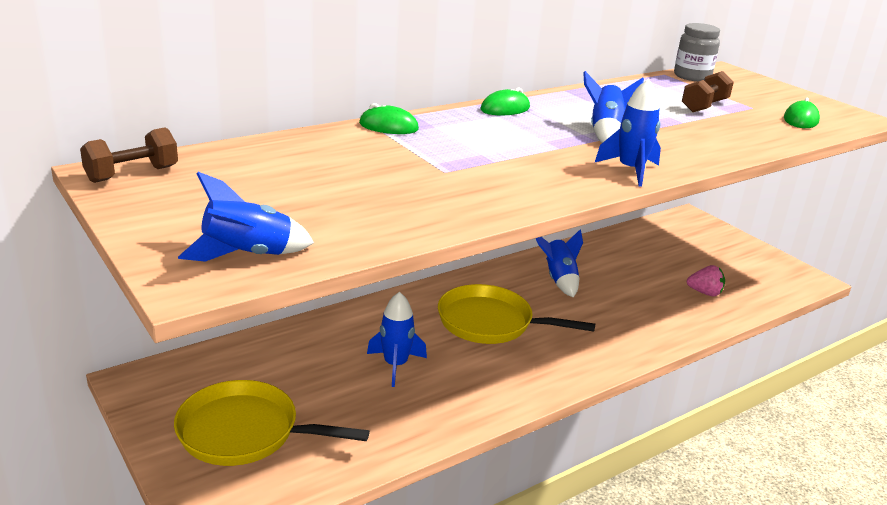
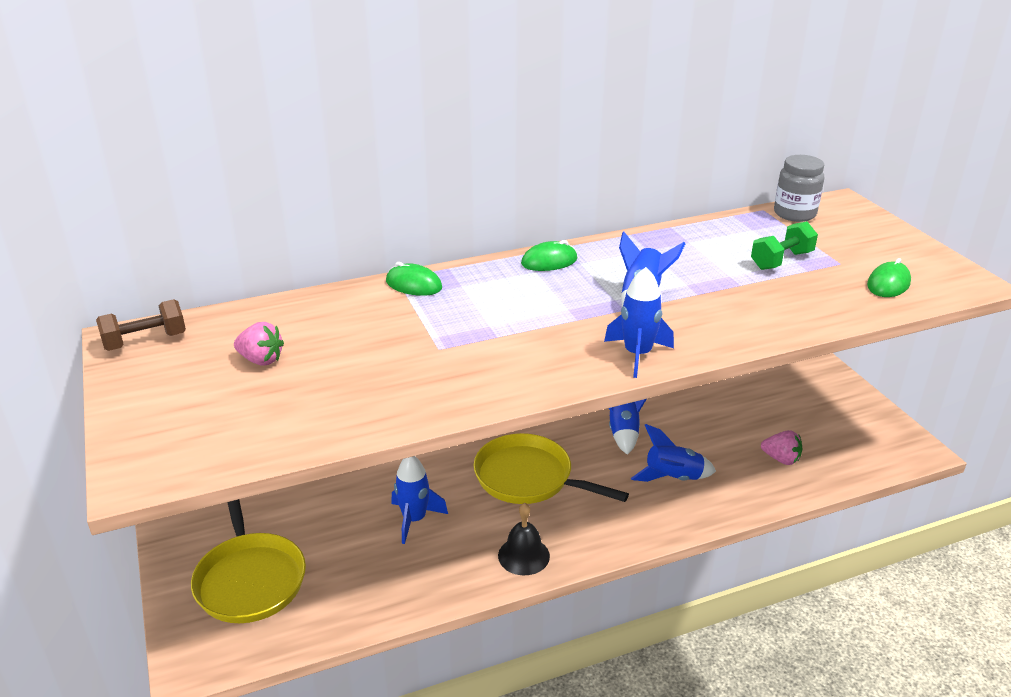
camera: 15 degrees right, 5 degrees up
(245, 432) = (250, 579): yellow pan -> yellow pan turned 135 degrees counterclockwise
(247, 255) = (201, 447): blue rocket -> blue rocket (673, 478)
(269, 185) = (261, 360): none -> pink strawberry
(514, 386) = (523, 555): none -> black bell
(704, 106) = (781, 260): brown dumbbell -> green dumbbell

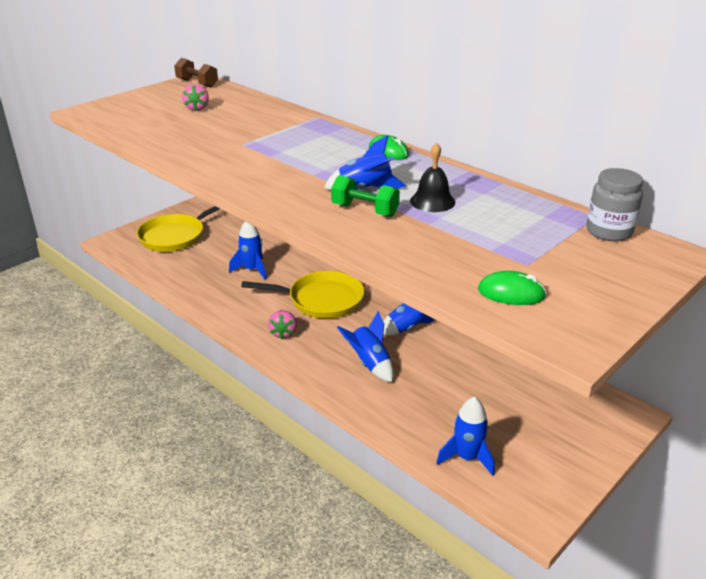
camera: 65 degrees right, 0 degrees up
(413, 285) = (313, 122): green mouse -> none
(523, 555) = (243, 317): black bell -> black bell (432, 201)
(528, 478) = (321, 300): yellow pan -> yellow pan turned 90 degrees clockwise
(637, 355) = (281, 200): blue rocket -> blue rocket (467, 457)
(781, 260) = (497, 236): green dumbbell -> green dumbbell (365, 210)
(781, 459) = (442, 419): pink strawberry -> pink strawberry (283, 333)

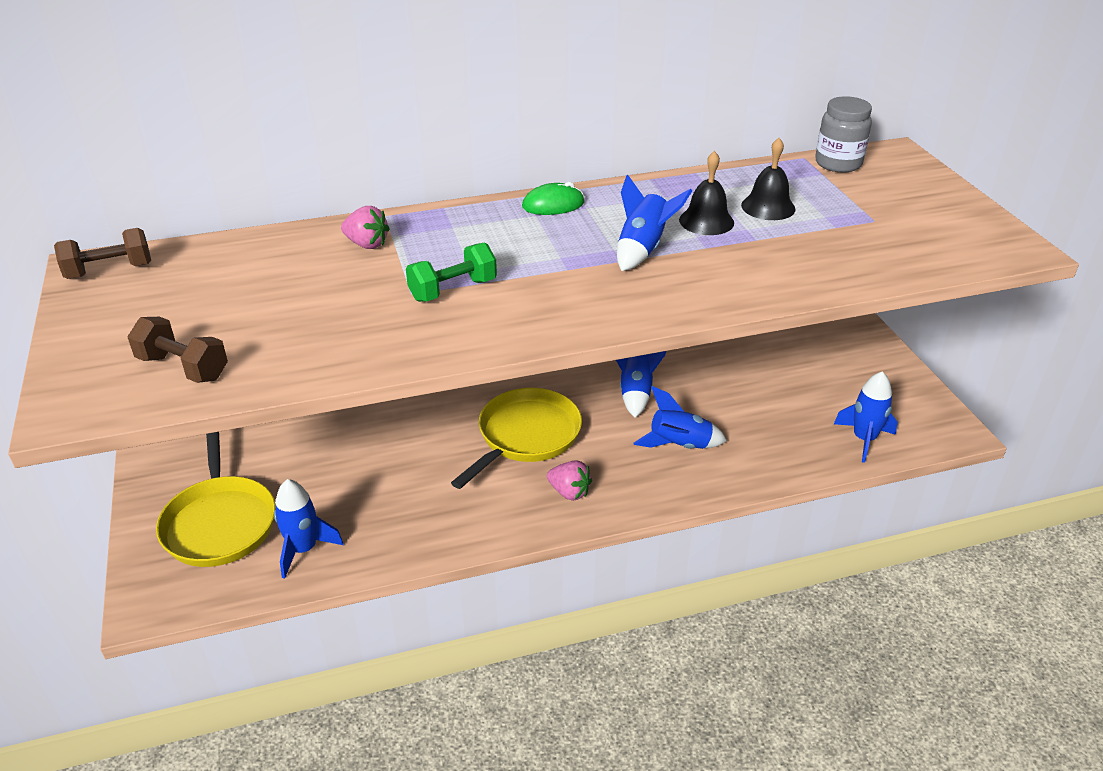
camera: 60 degrees left, 5 degrees up
(130, 119) = (183, 367): none -> brown dumbbell
(197, 108) = (223, 296): pink strawberry -> pink strawberry (367, 244)
(252, 270) = (398, 472): blue rocket -> blue rocket (304, 549)
(365, 210) = (695, 265): green dumbbell -> green dumbbell (453, 290)
(486, 218) = (768, 207): none -> black bell
(511, 293) = (922, 246): green mouse -> none

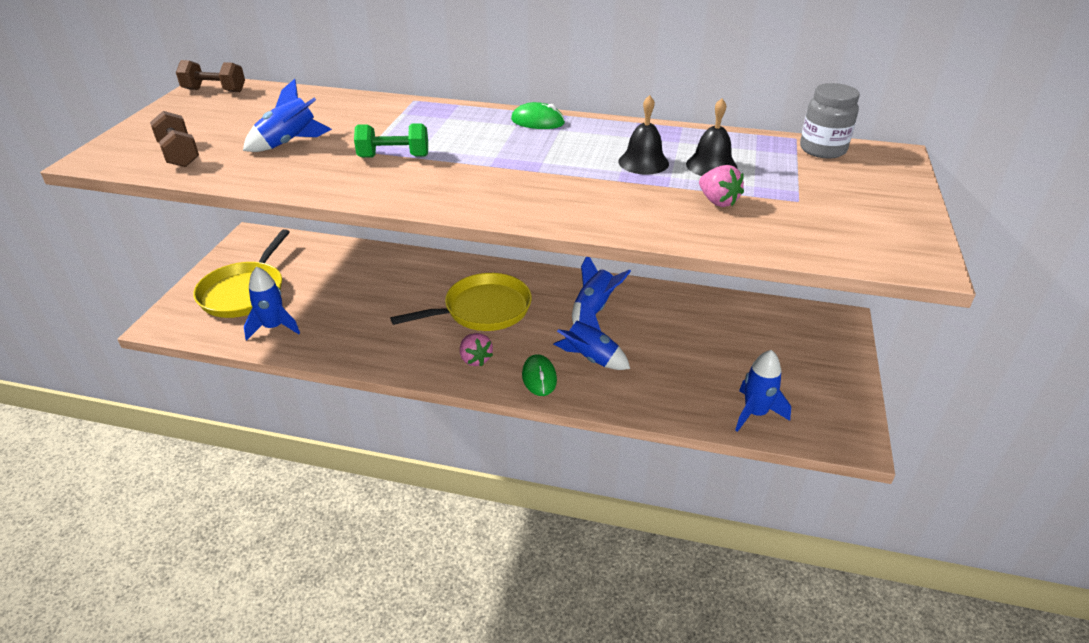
camera: 30 degrees right, 0 degrees up
(367, 244) = (378, 114): pink strawberry -> pink strawberry (718, 201)
(643, 249) = (565, 168): blue rocket -> blue rocket (289, 143)
(650, 485) = (539, 377): none -> green mouse

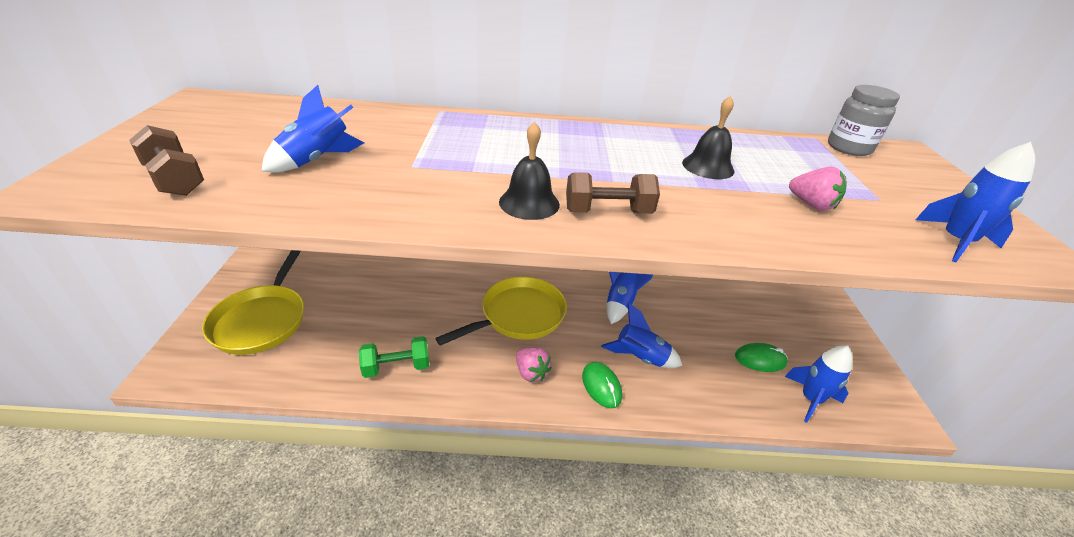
camera: 15 degrees left, 0 degrees up
(214, 91) = (208, 104): brown dumbbell -> brown dumbbell (608, 212)
(274, 327) = (304, 360): blue rocket -> blue rocket (955, 242)
(394, 156) = (448, 171): green dumbbell -> green dumbbell (397, 367)
(537, 121) = (577, 129): green mouse -> green mouse (760, 359)
(711, 165) = (771, 167): black bell -> black bell (529, 203)

